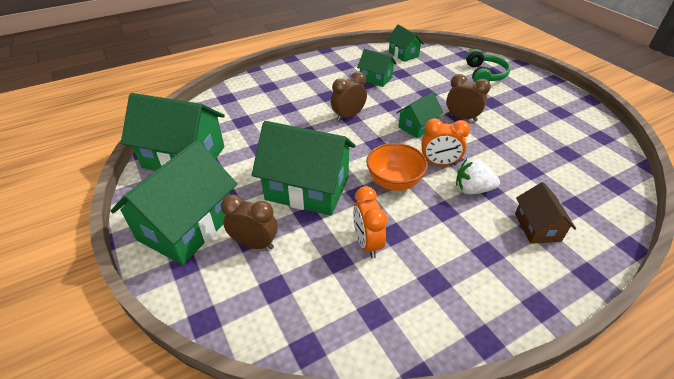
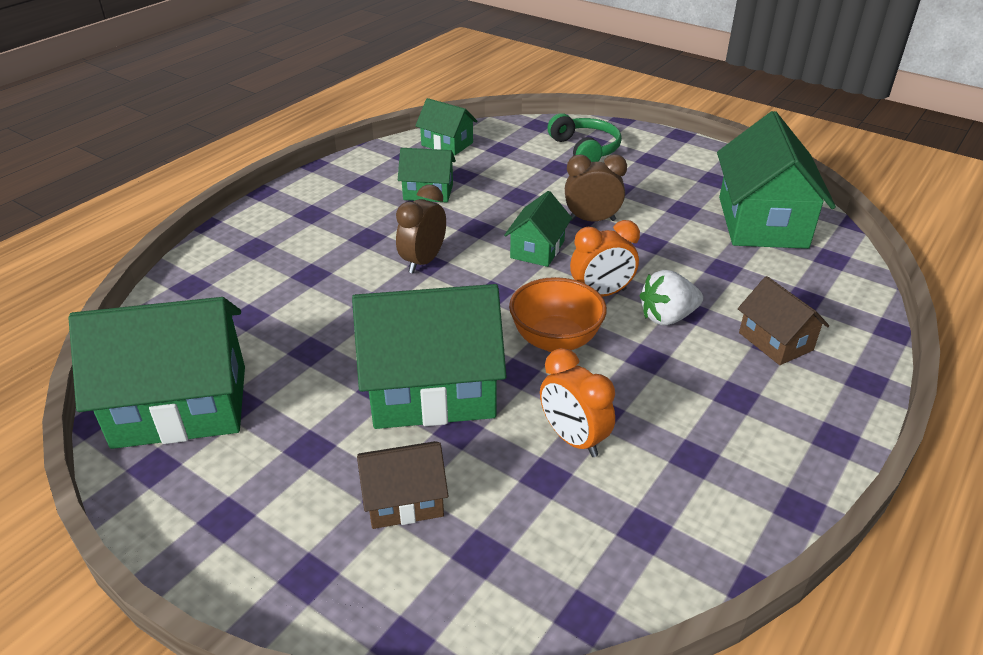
camera: 25 degrees left, 5 degrees down
(187, 226) = (269, 514): green house -> green house (762, 222)
(254, 244) = (404, 500): brown clock -> brown house

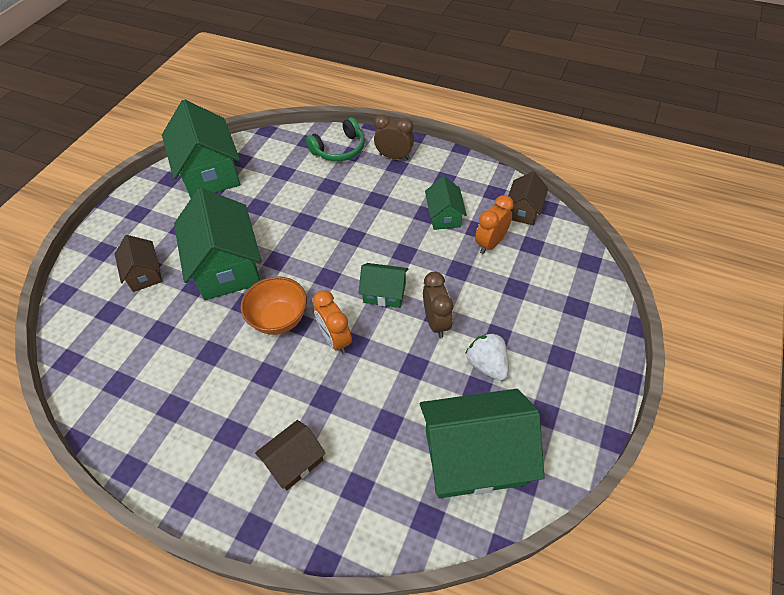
camera: 80 degrees right, 15 degrees up
(423, 261) = (354, 233): brown clock -> brown clock (394, 157)
(447, 144) = (523, 210): green house -> brown house
(573, 439) = (188, 341): orange clock -> orange clock (490, 243)
(585, 149) = (557, 303): green headphones -> green headphones (339, 149)
(667, 317) = (314, 384): white strawberry -> white strawberry (487, 365)

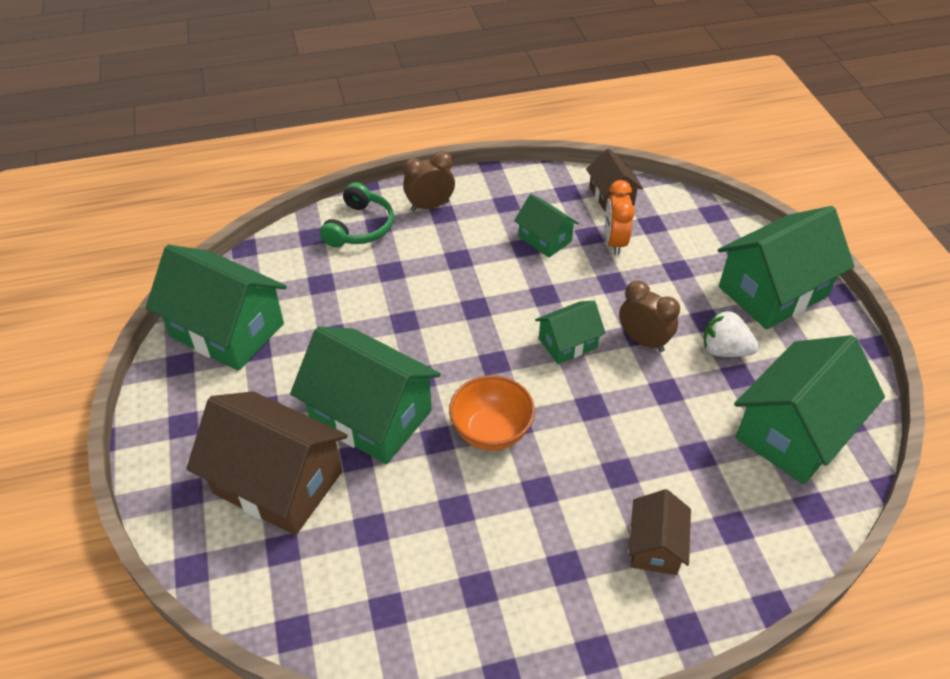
camera: 40 degrees left, 5 degrees down
(144, 274) = (277, 482): brown house -> brown house, size x1.92
(335, 339) = (569, 414): orange clock -> none
(573, 346) = (773, 291): none -> green house

